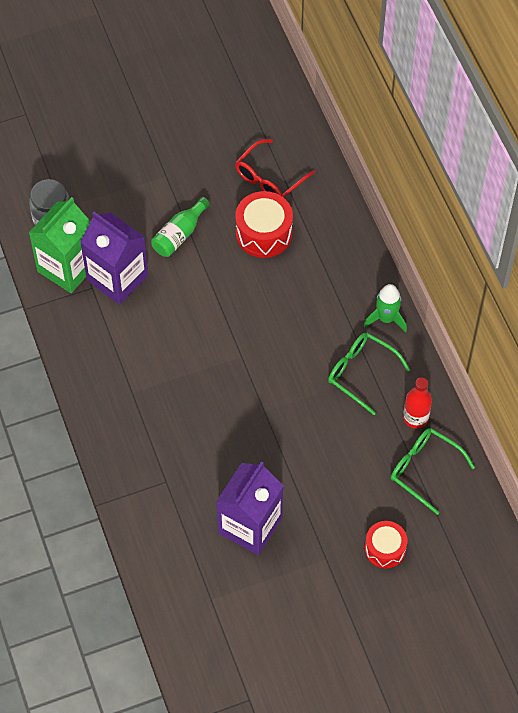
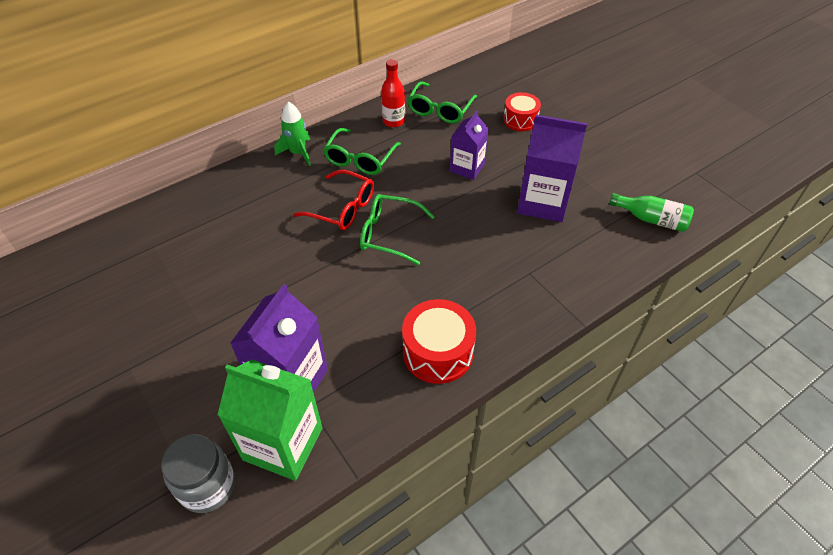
camera: 105 degrees left, 10 degrees down
(179, 234) = (218, 333): green bottle -> green bottle (651, 219)
(249, 377) = (388, 234): none -> green glasses
(264, 233) = (209, 257): red drum -> red drum (438, 352)
(269, 178) = (134, 267): red glasses -> red glasses (343, 208)
(320, 470) = (467, 167): none -> purple carton

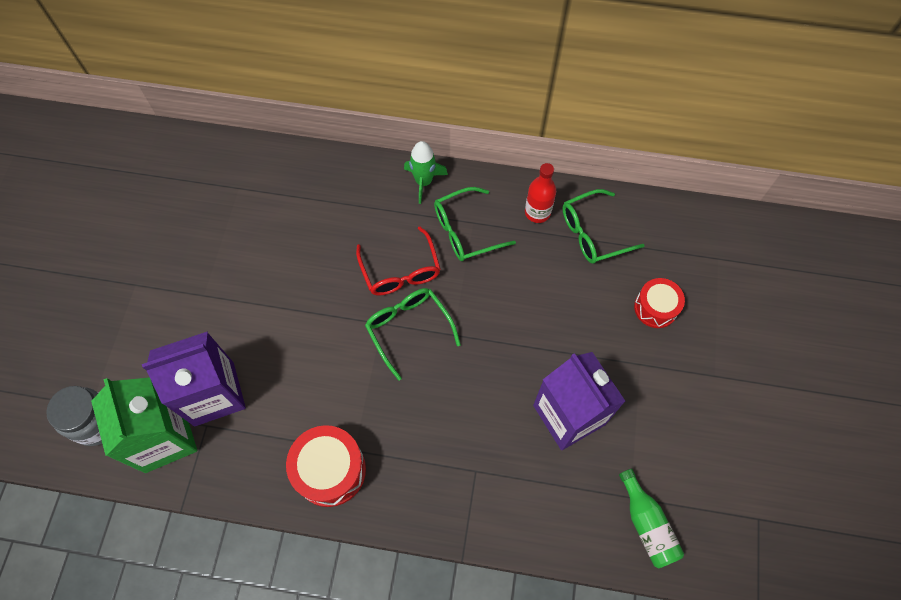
camera: 45 degrees right, 15 degrees up
(467, 167) = (545, 319): purple carton -> none

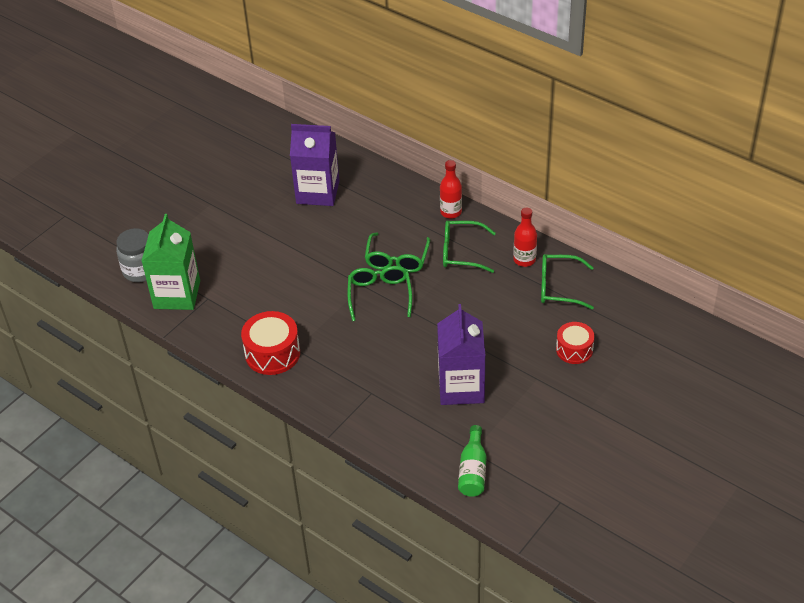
camera: 30 degrees right, 20 degrees down
(214, 393) = (223, 283): purple carton -> purple carton (318, 192)
(400, 271) = (397, 260): red glasses -> green glasses
(424, 182) = (451, 212): green rocket -> red bottle

